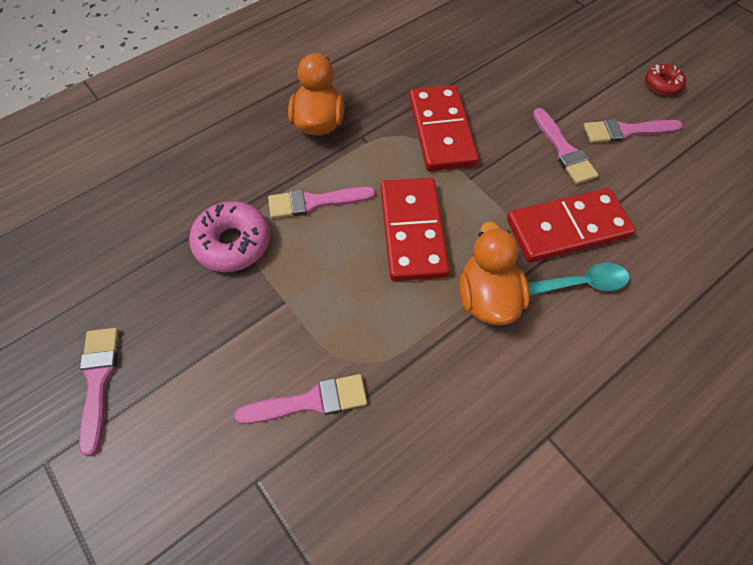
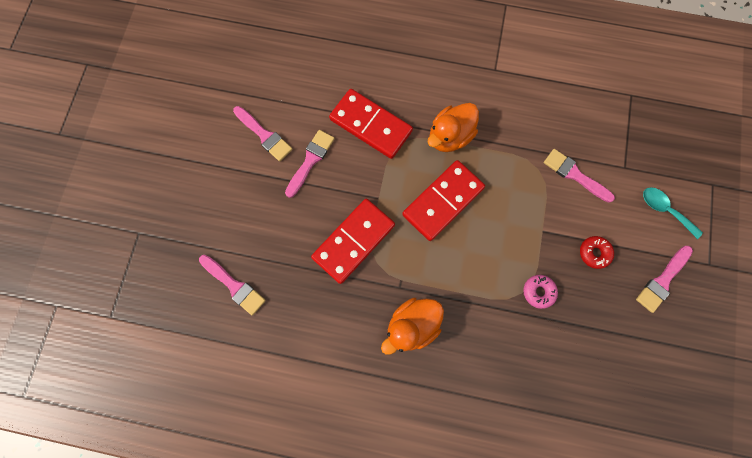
camera: 130 degrees left, 15 degrees up
(233, 243) = (538, 292): pink donut -> pink donut, size x0.59
(315, 202) = (472, 271): pink brush -> pink brush (234, 285)
(583, 283) = (401, 98): turquoise spoon -> turquoise spoon (664, 210)
(662, 85) = (199, 137): red donut -> red donut (594, 253)

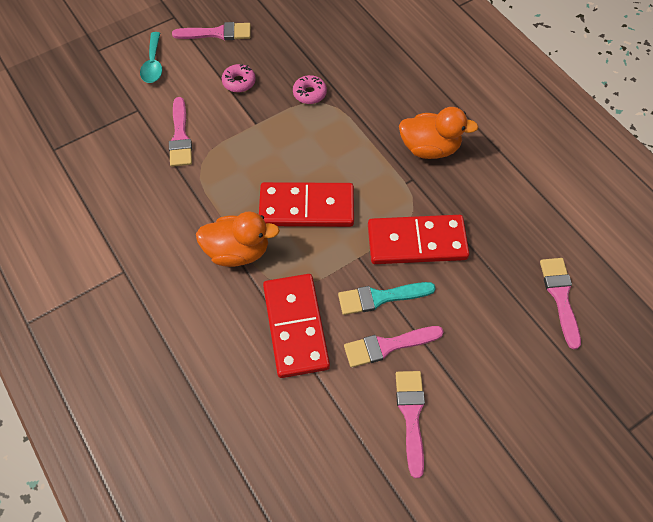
camera: 135 degrees left, 15 degrees down
(341, 185) = (380, 297): none -> turquoise brush
(594, 253) = (239, 82): red donut -> pink donut

